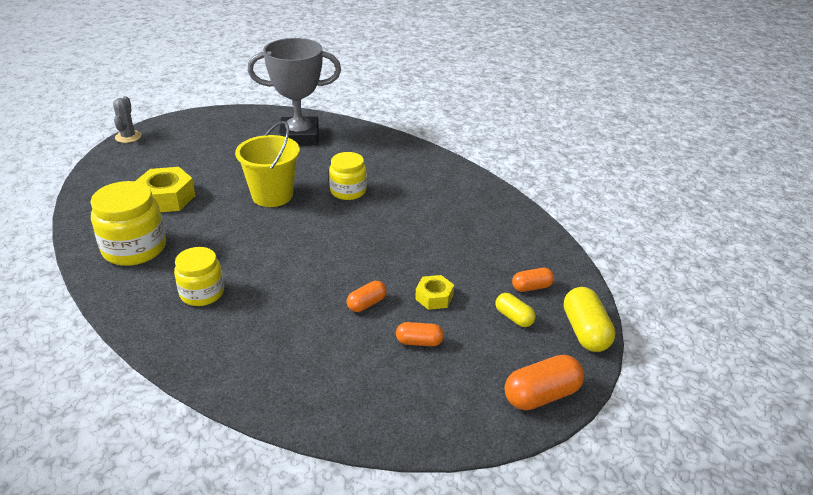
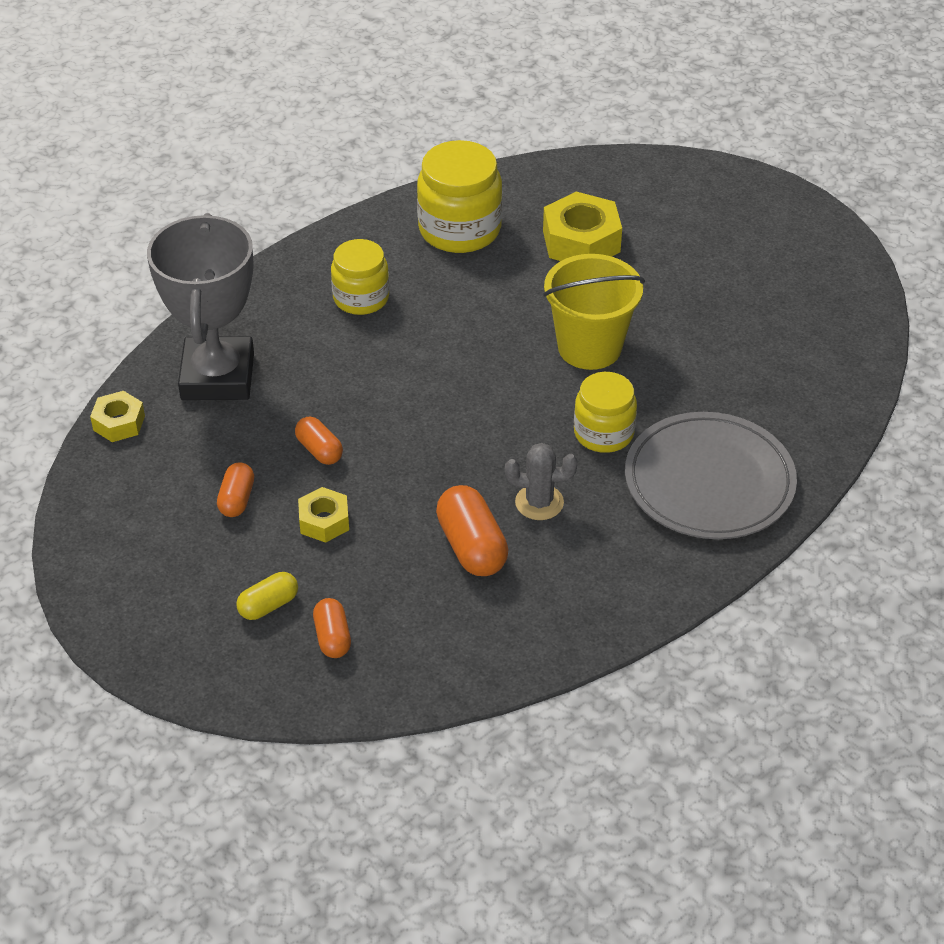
camera: 95 degrees right, 10 degrees up
(128, 137) = (759, 180): grey cactus -> grey cactus (539, 502)
(299, 137) = (784, 370): grey trophy -> grey trophy (217, 376)
(338, 425) = (119, 423): none -> yellow nut
(384, 160) = (709, 481): none -> grey plate
(541, 395) = (119, 612): orange capsule -> orange capsule (472, 546)
(585, 331) = (225, 684): yellow capsule -> none

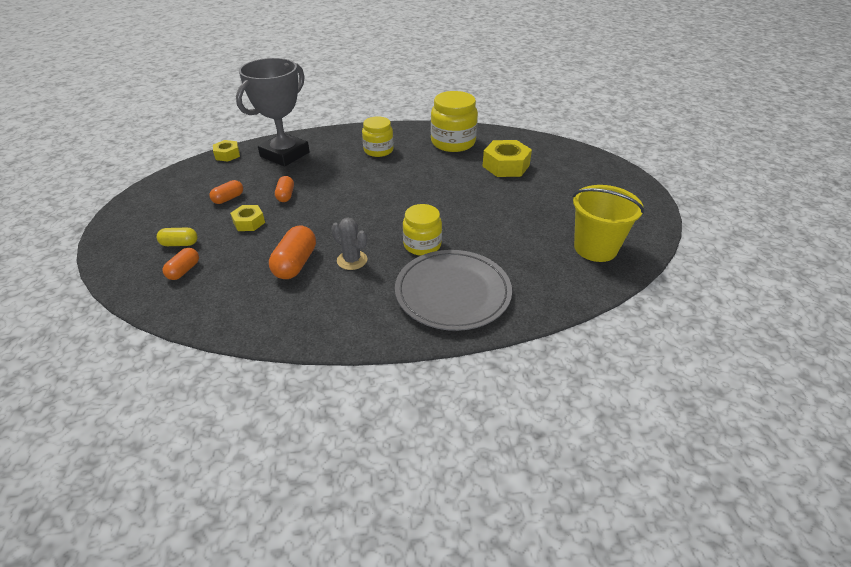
camera: 35 degrees right, 5 degrees down
(589, 347) = (459, 207): yellow bucket -> yellow bucket (595, 248)

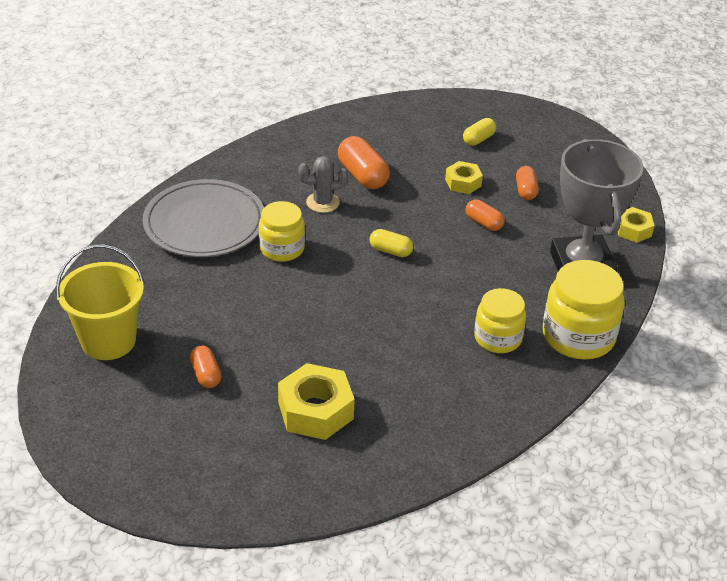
camera: 135 degrees right, 0 degrees up
(184, 270) = (434, 127): orange capsule -> orange capsule (206, 375)
(361, 209) = (390, 251): none -> yellow capsule
(453, 142) = (432, 413): yellow jar -> yellow jar (578, 336)

